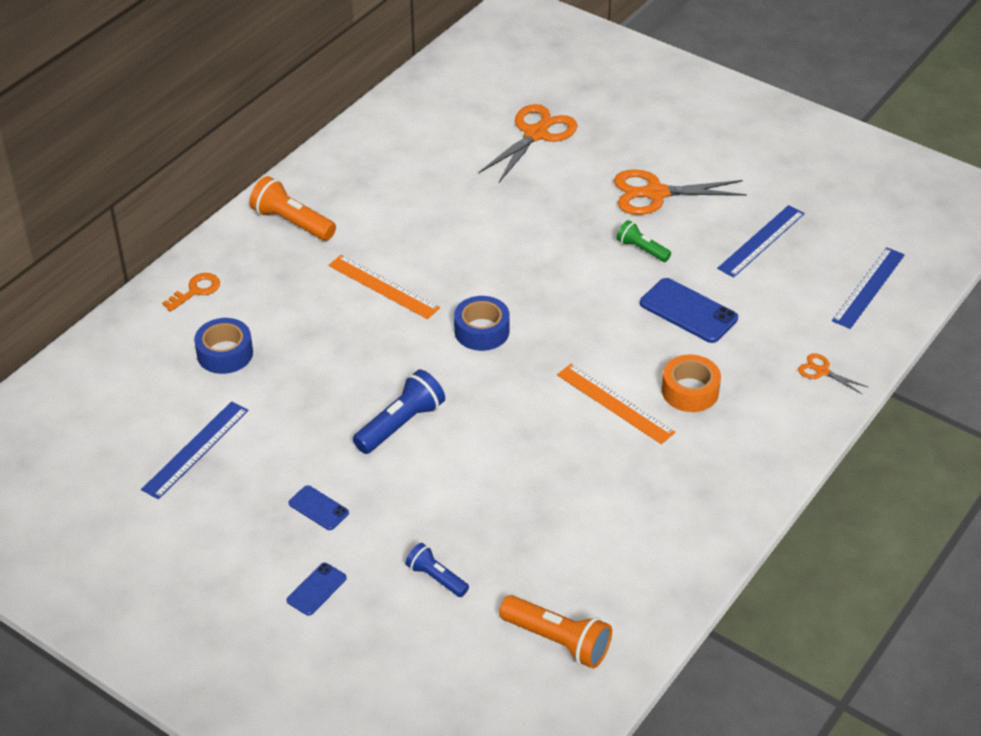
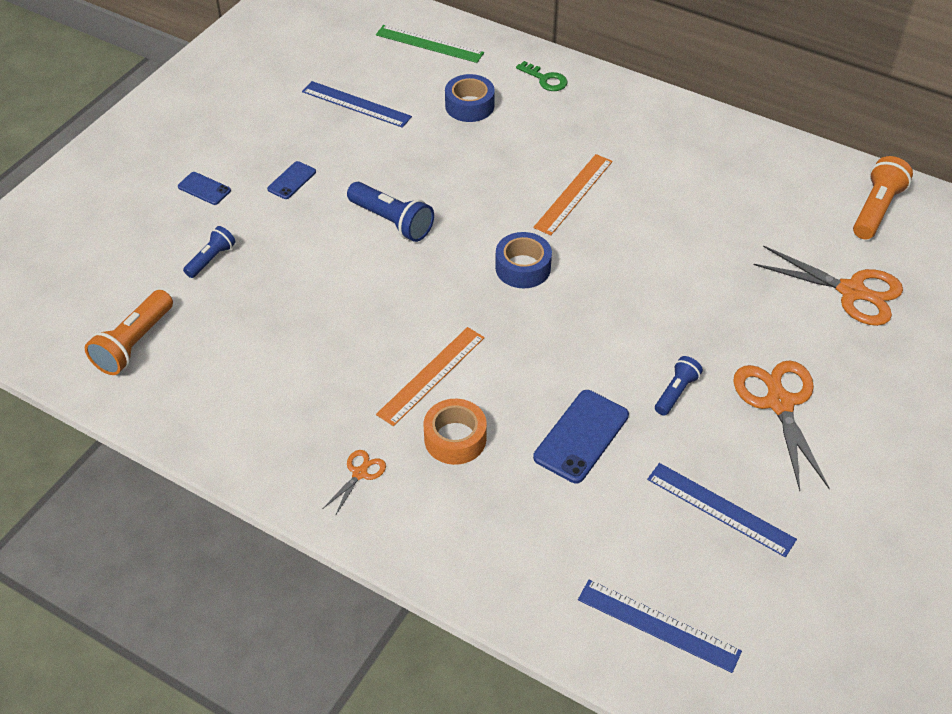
camera: 85 degrees right, 5 degrees up
(100, 381) = (429, 44): none -> green ruler
(196, 290) = (545, 79): orange key -> green key
(292, 222) = (651, 125): orange flashlight -> orange flashlight (876, 209)
(641, 249) = (676, 392): green flashlight -> blue flashlight
(822, 371) = (499, 566): orange scissors -> orange scissors (359, 473)

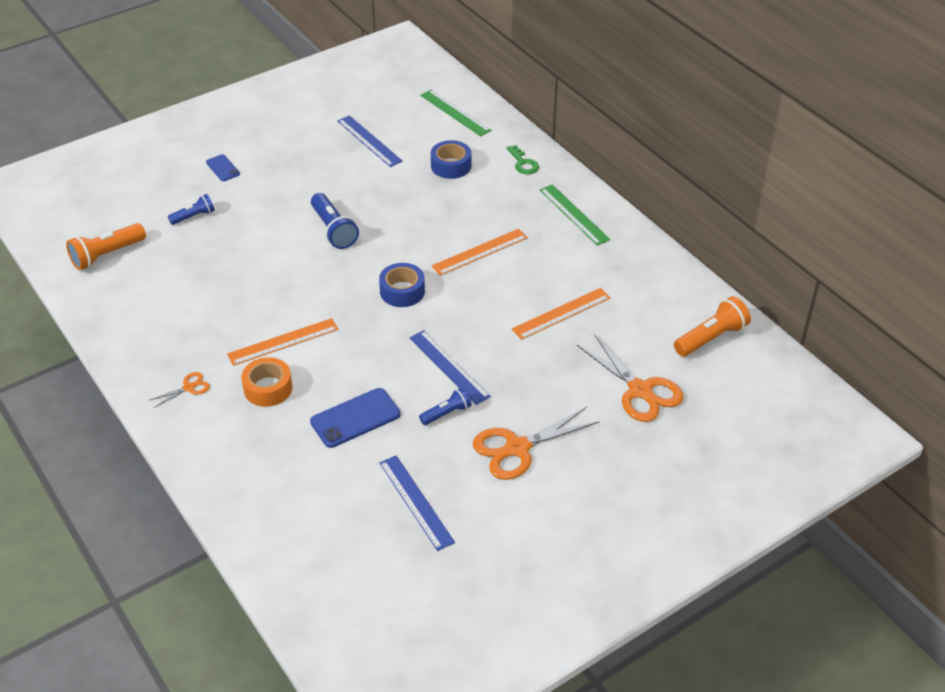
camera: 25 degrees right, 5 degrees down
(292, 180) = (285, 180): blue phone -> none
(641, 120) = (574, 214): none -> green ruler
(658, 625) = (312, 558): blue ruler -> blue ruler (449, 367)
(710, 234) = (561, 313): none -> orange ruler
(779, 403) = (518, 448): orange scissors -> orange scissors turned 135 degrees counterclockwise

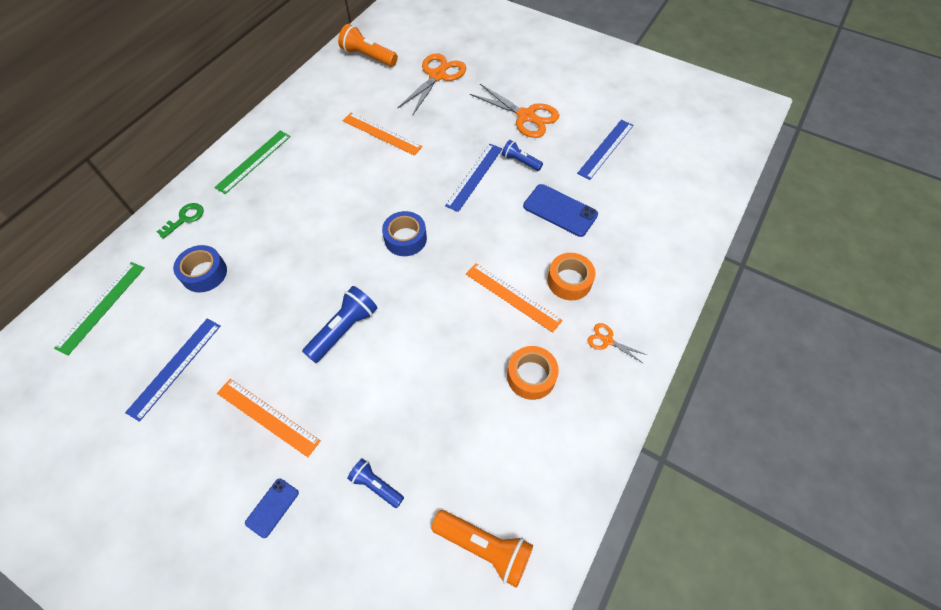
camera: 115 degrees left, 15 degrees up
(201, 324) = (531, 376): none -> orange tape
(480, 252) = (329, 205): orange ruler -> orange ruler (267, 416)

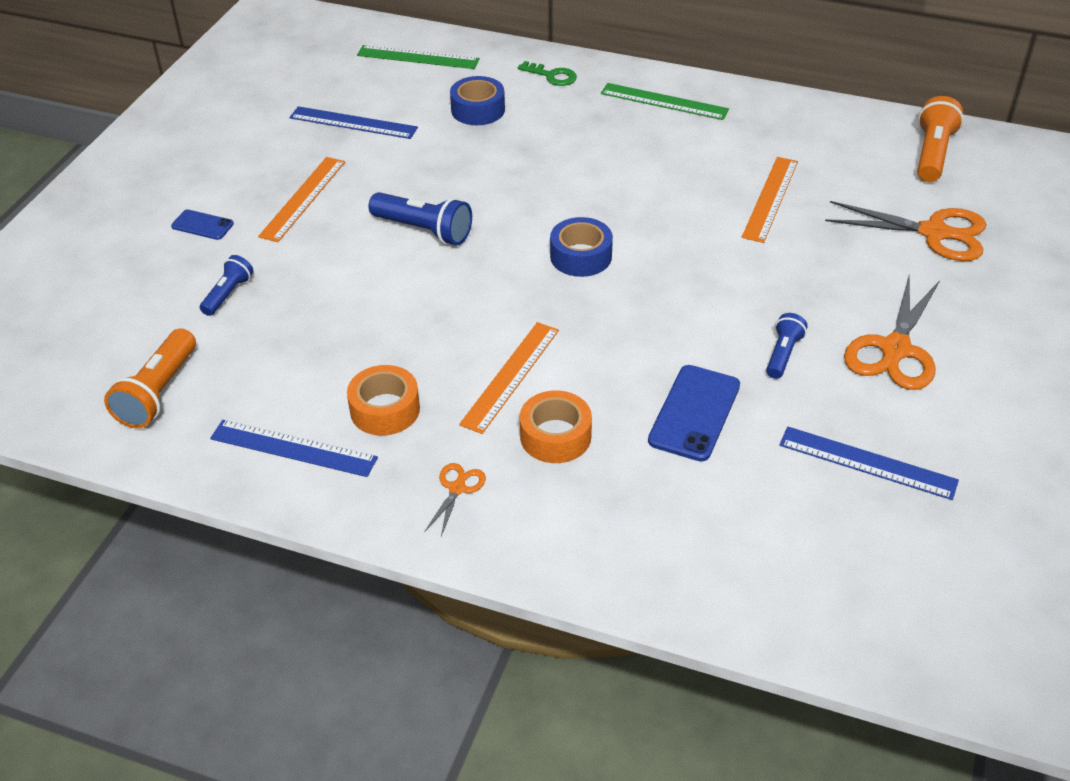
camera: 80 degrees right, 15 degrees down
(474, 176) = (726, 306): blue ruler -> blue ruler (293, 448)

